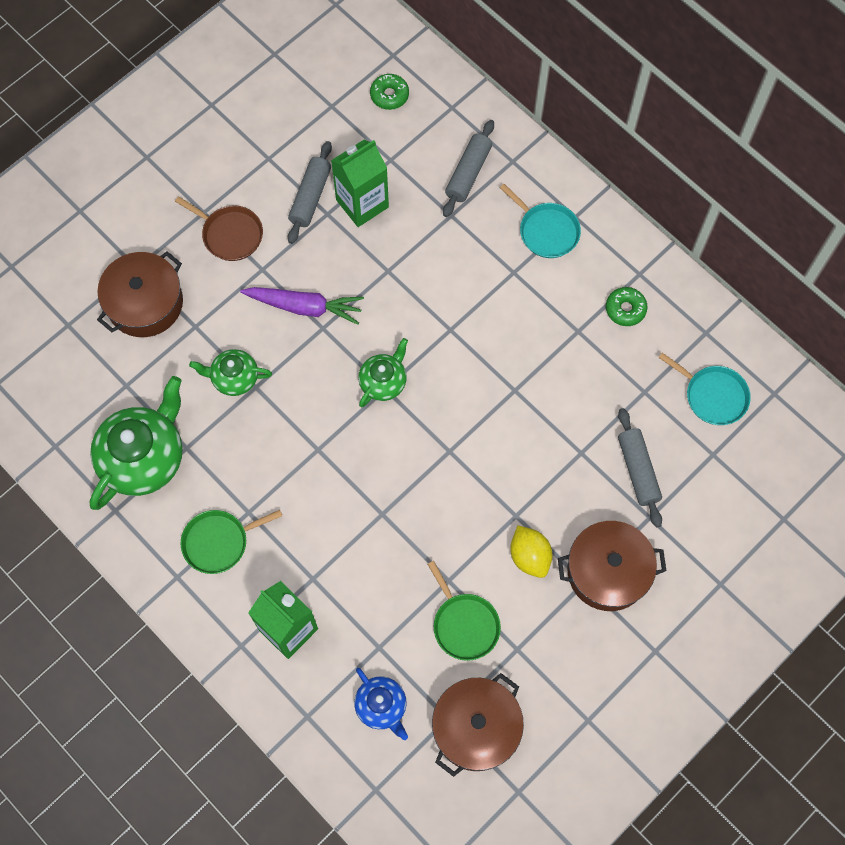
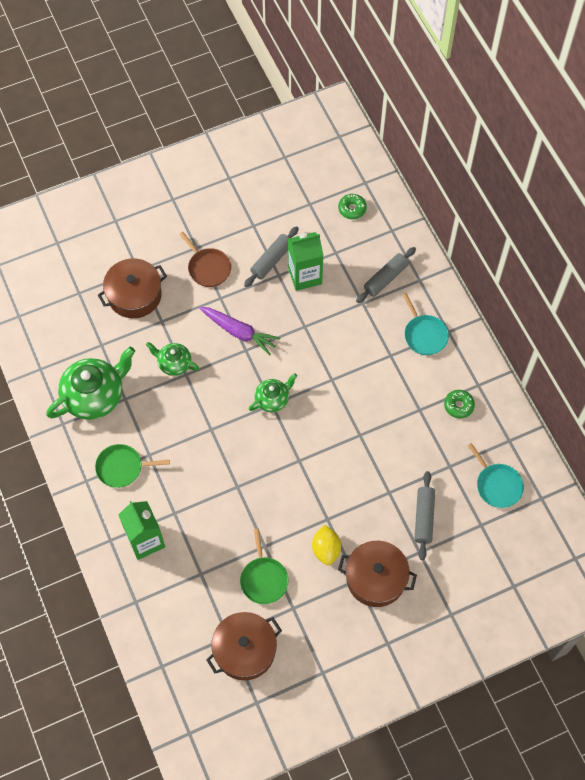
camera: 20 degrees right, 5 degrees down
(382, 706) = (187, 613): blue teapot -> none

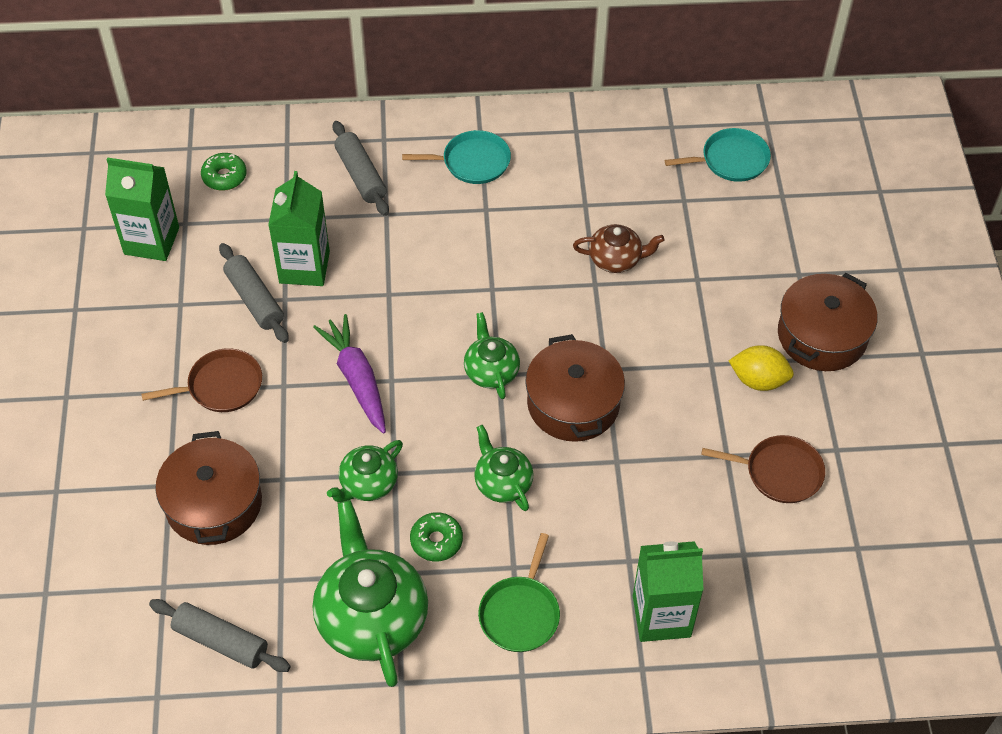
camera: 70 degrees left, 10 degrees down
(200, 431) = (502, 482): none -> green teapot
(239, 332) = (356, 379): purple carrot -> purple carrot turned 75 degrees counterclockwise
(245, 650) = (885, 532): brown pot -> brown pot (573, 403)
(264, 579) = (779, 472): green pan -> brown pan
(290, 193) = (151, 241): none -> green carton
(384, 441) = (616, 259): none -> brown teapot
(424, 517) = (749, 253): grey rolling pin -> grey rolling pin (221, 641)
(458, 406) = (598, 161): green donut -> green donut (436, 541)

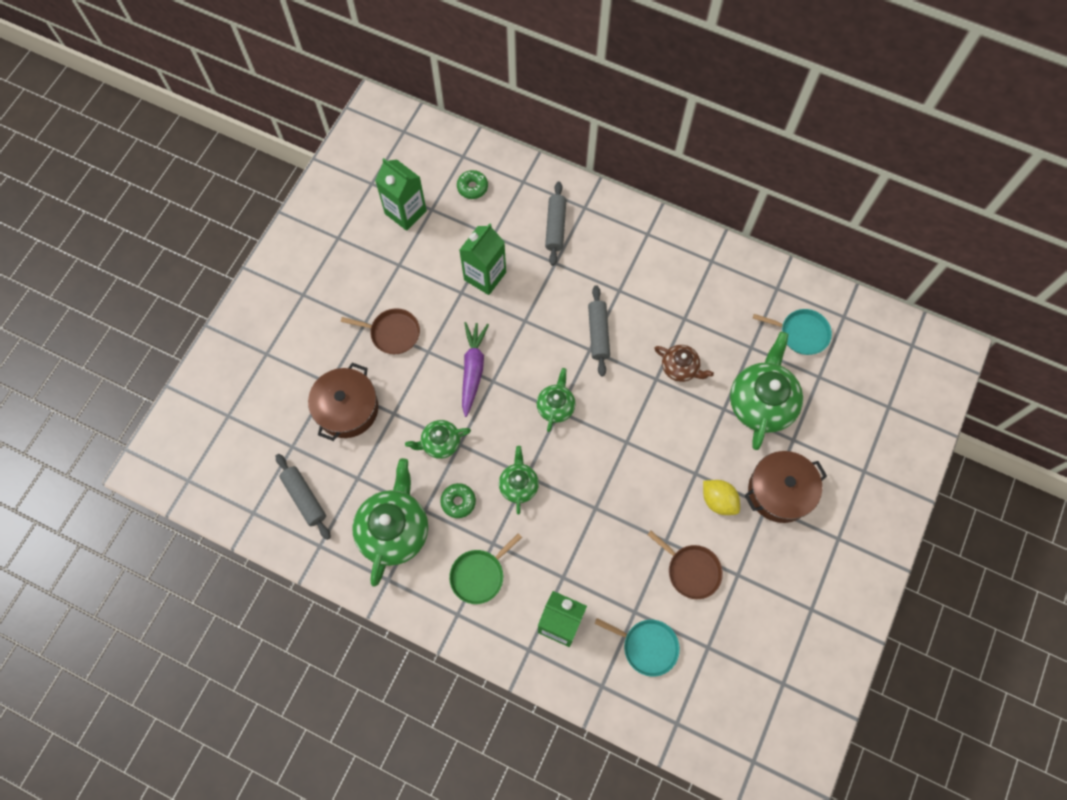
camera: 30 degrees right, 15 degrees up
(255, 300) = (443, 284): grey rolling pin -> grey rolling pin (598, 334)
(472, 162) = (631, 251): turquoise pan -> turquoise pan (647, 646)
(573, 403) = (592, 455): brown pot -> none
(735, 252) = (761, 402): none -> green teapot

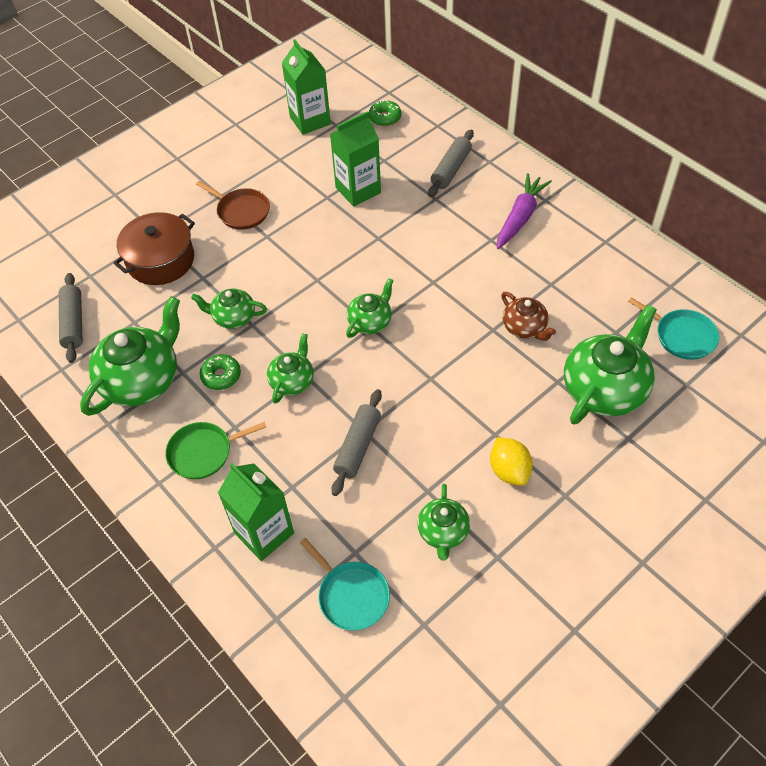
camera: 25 degrees right, 15 degrees down
(473, 369) = (302, 264): purple carrot -> purple carrot (520, 217)
(598, 334) = (449, 271): grey rolling pin -> grey rolling pin (358, 447)
(691, 570) = (443, 532): brown pan -> green teapot
(780, 491) = (589, 486): brown pot -> none

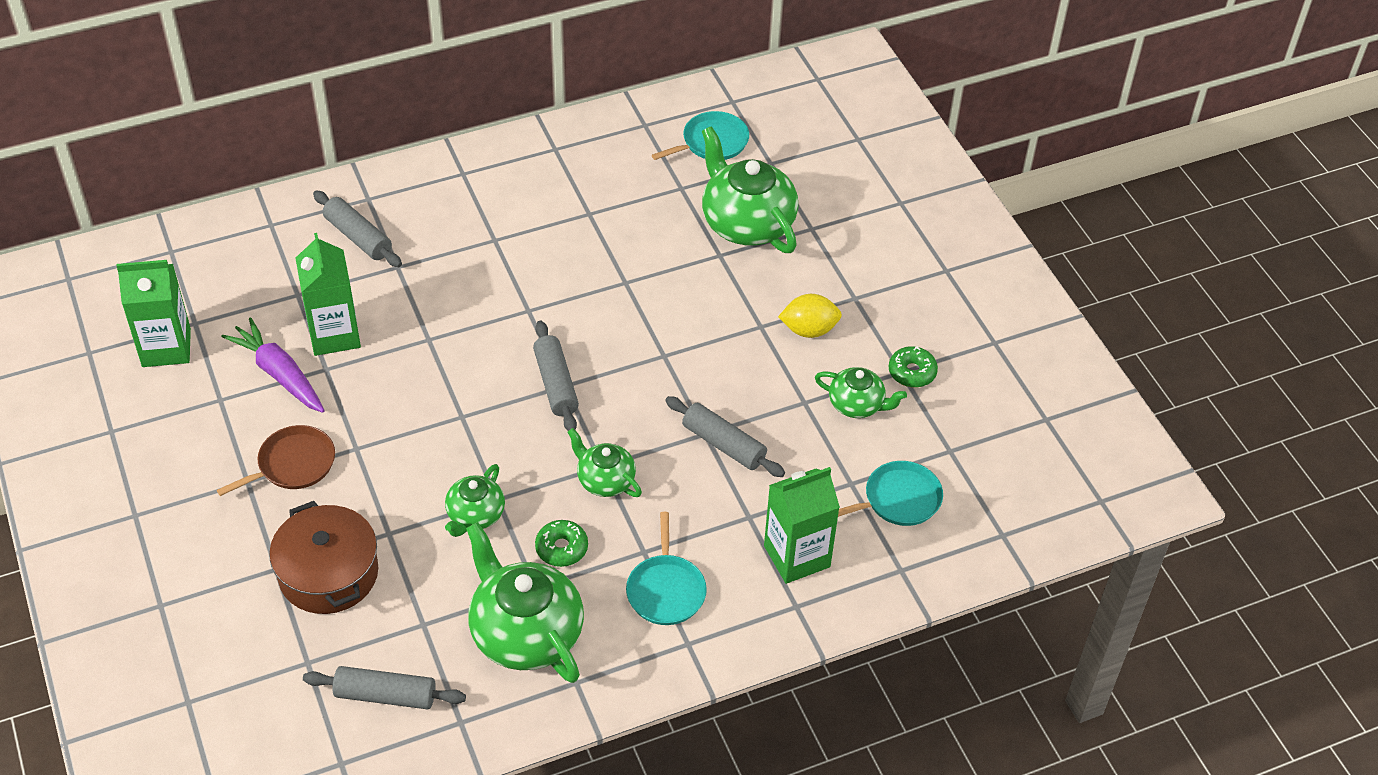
camera: 75 degrees left, 5 degrees down
(203, 452) = (666, 590): green pan -> turquoise pan
(370, 321) = (556, 384): green teapot -> grey rolling pin
(385, 118) = (218, 270): green donut -> green donut (912, 372)
(520, 217) = (476, 203): purple carrot -> purple carrot (279, 374)
(525, 327) = (637, 255): brown teapot -> none

